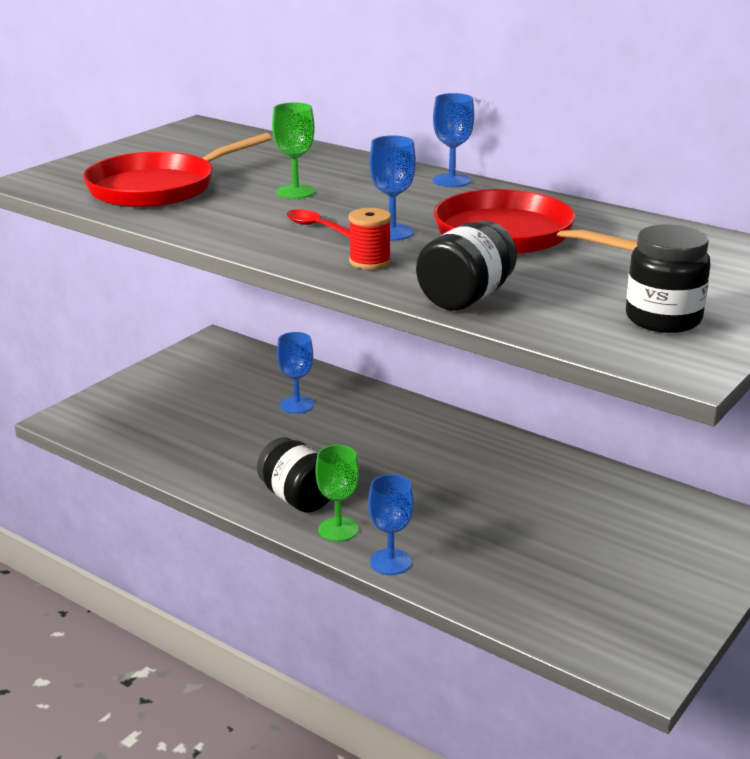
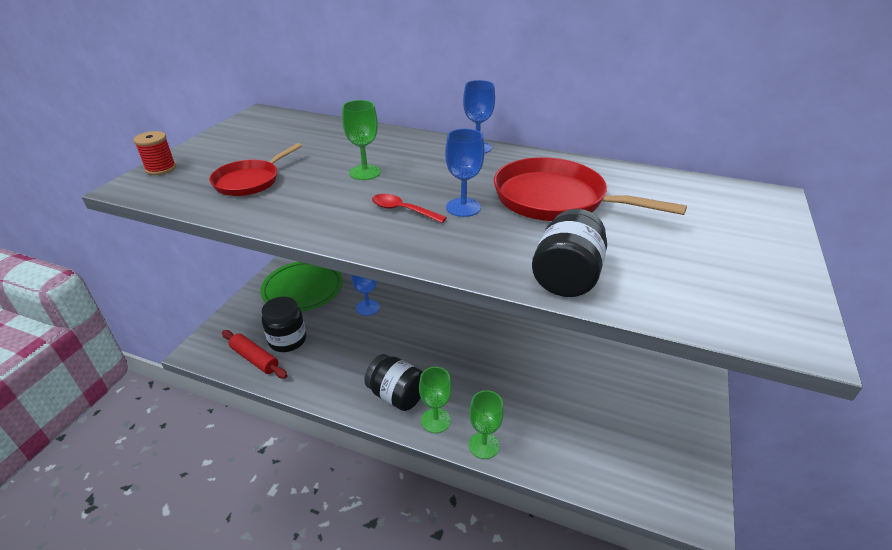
camera: 15 degrees left, 10 degrees up
(129, 437) = (255, 359): none -> red rolling pin
(158, 188) = (250, 181): red pan -> red pan, size x0.61
(216, 374) = (303, 289): none -> green plate
(370, 261) = (464, 244): red spool -> red spool (161, 169)
(390, 562) = (484, 445): blue goblet -> green goblet
(663, 319) = (733, 278): black jar -> black jar (287, 340)

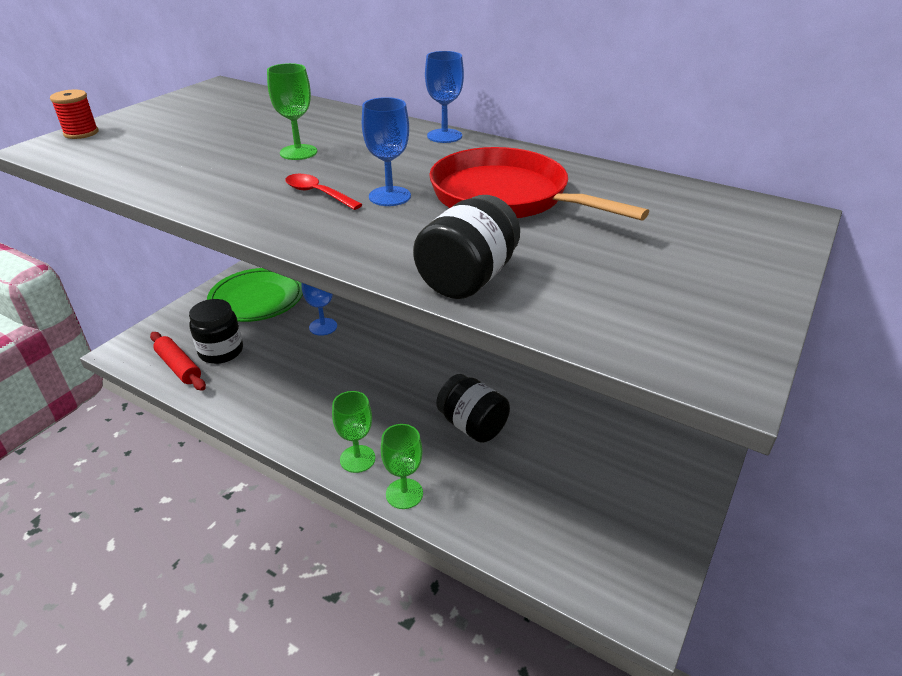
camera: 10 degrees right, 0 degrees up
(250, 181) = (167, 152): red pan -> none
(397, 395) = (322, 425): black jar -> black jar (472, 425)

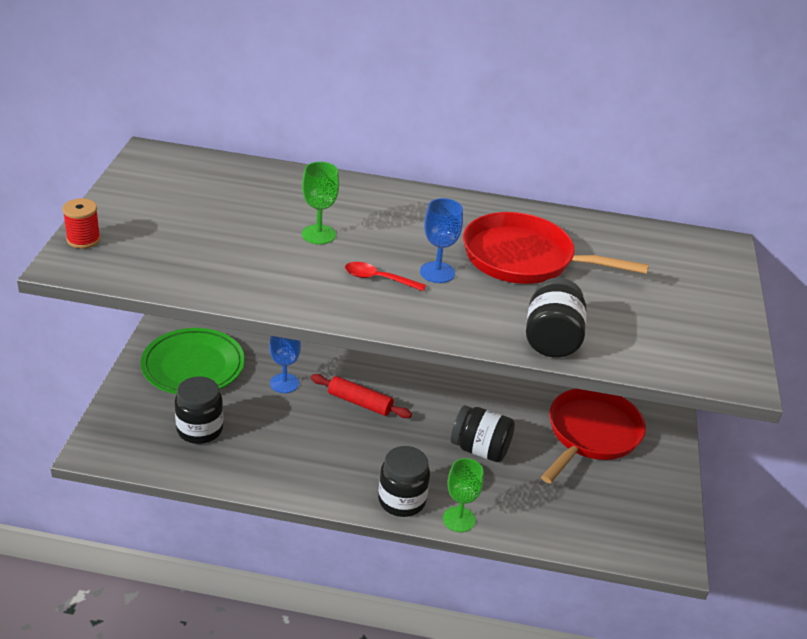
camera: 25 degrees left, 0 degrees up
(179, 367) = (168, 454): red rolling pin -> red rolling pin (359, 403)
(357, 459) = (402, 500): green goblet -> black jar
(444, 136) = (427, 196): blue goblet -> none
(607, 436) = (591, 434): none -> red pan

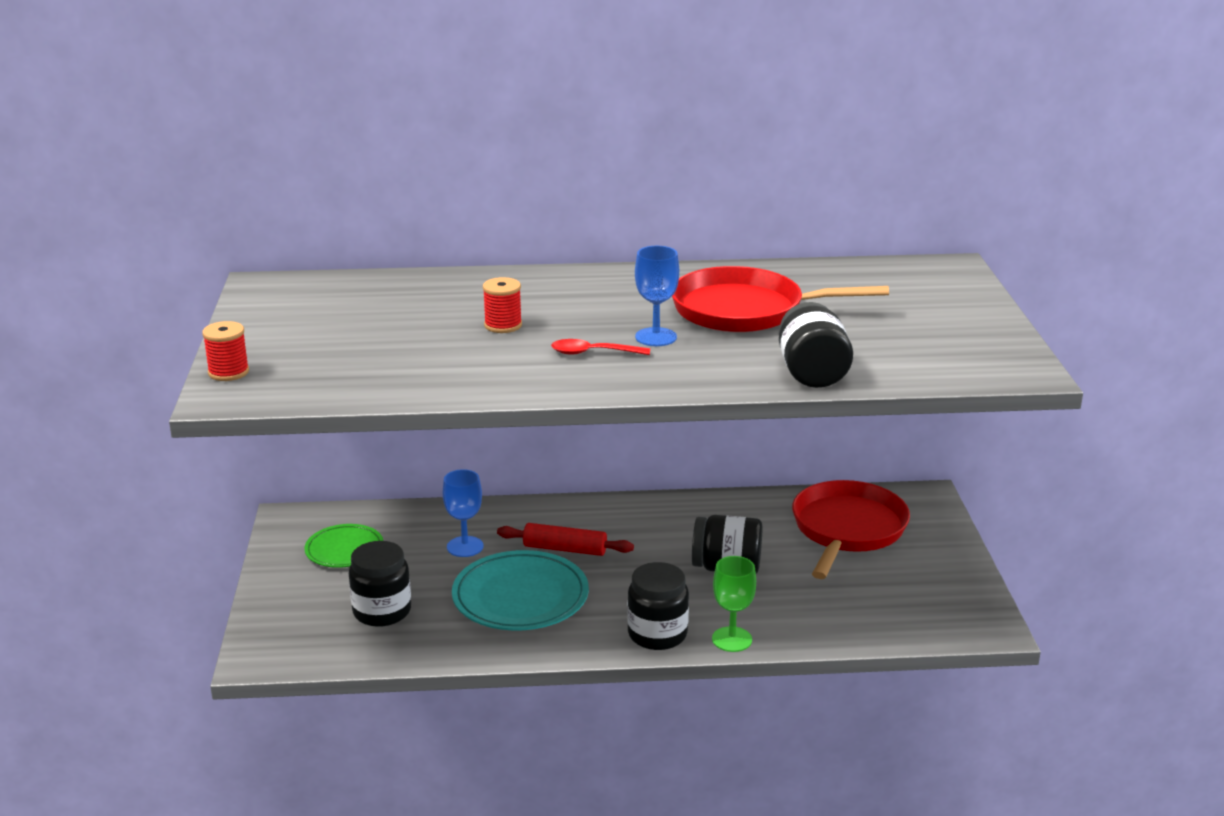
camera: 10 degrees left, 10 degrees down
(193, 366) = (344, 550): green plate -> green plate, size x0.60
(309, 440) = (520, 597): none -> turquoise plate
(318, 234) = (503, 325): green goblet -> red spool

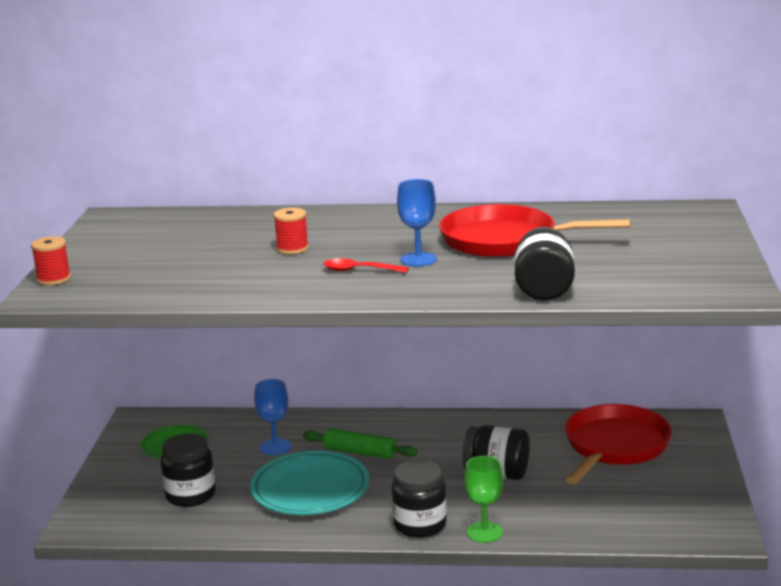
camera: 10 degrees right, 5 degrees down
(565, 549) = (359, 452): red rolling pin -> green rolling pin

